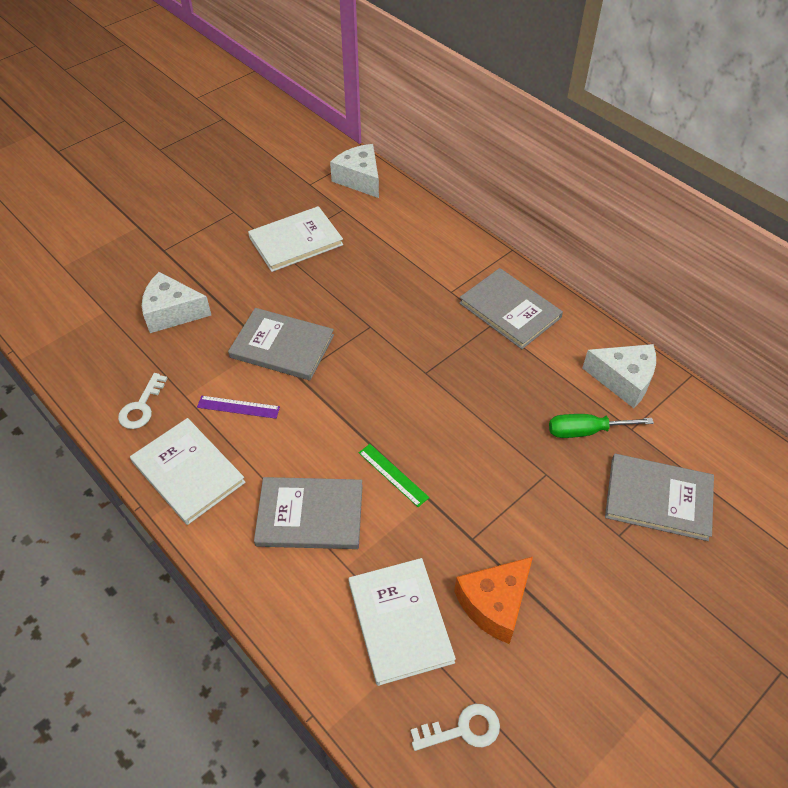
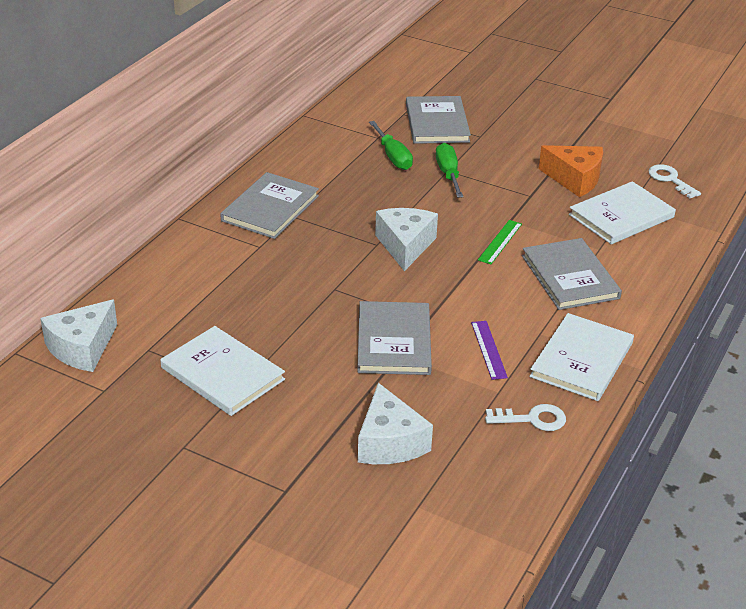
camera: 110 degrees left, 15 degrees down
(538, 472) = (448, 174): none -> green screwdriver
(623, 380) = (327, 144): white cheese -> white cheese (405, 246)

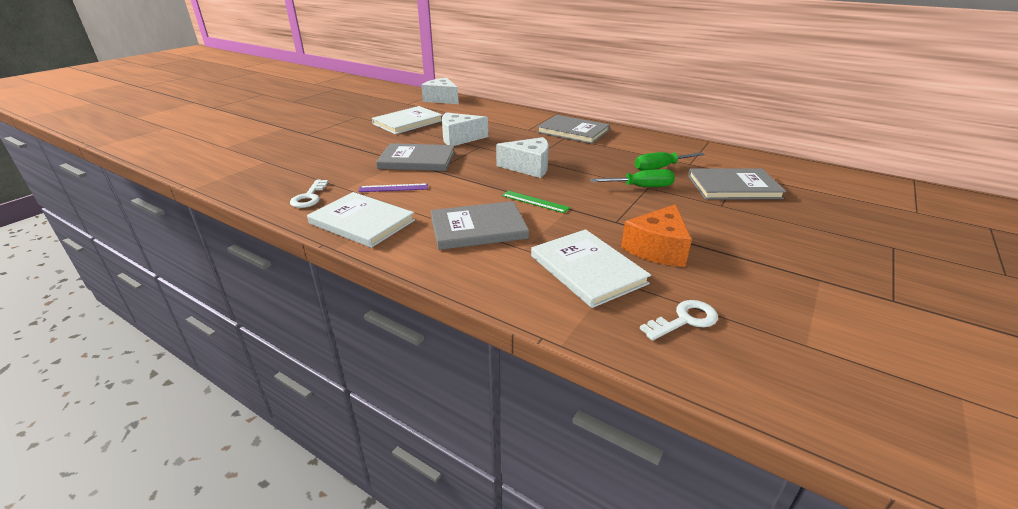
camera: 95 degrees right, 5 degrees down
(389, 442) = (323, 156): white cheese -> white cheese (459, 138)

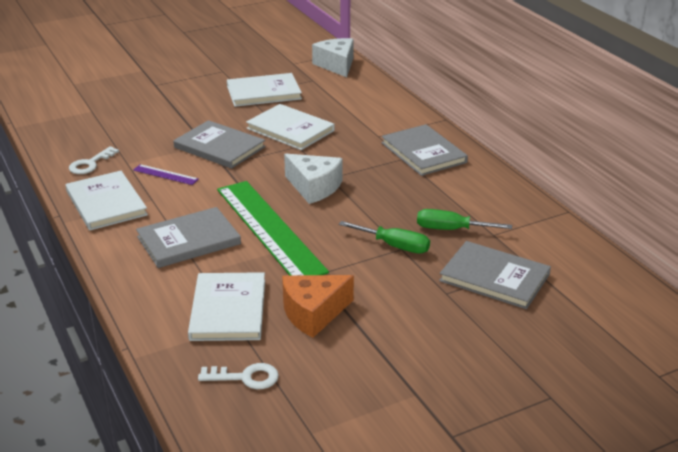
camera: 30 degrees right, 0 degrees up
(459, 138) = (290, 129): white cheese -> white book
(478, 228) = (188, 240): grey book -> grey book turned 45 degrees counterclockwise
(535, 201) = (269, 229): green ruler -> green ruler, size x2.49

